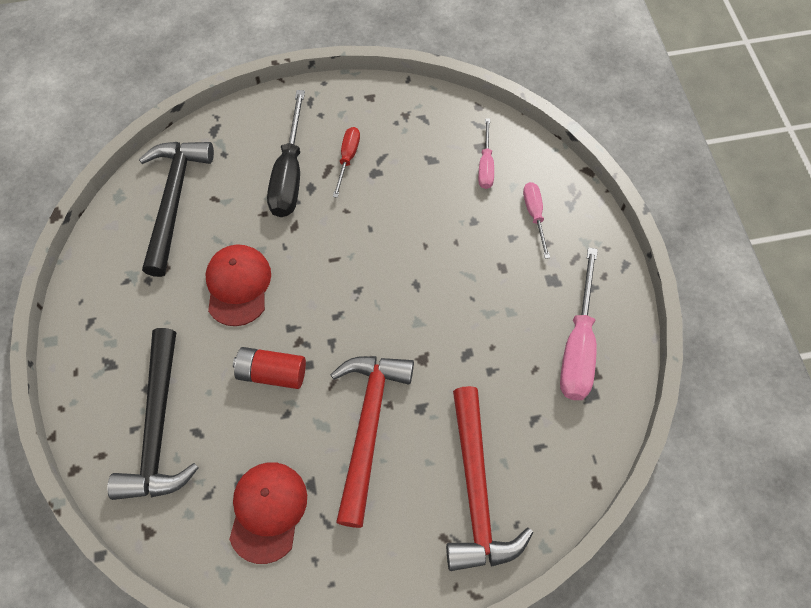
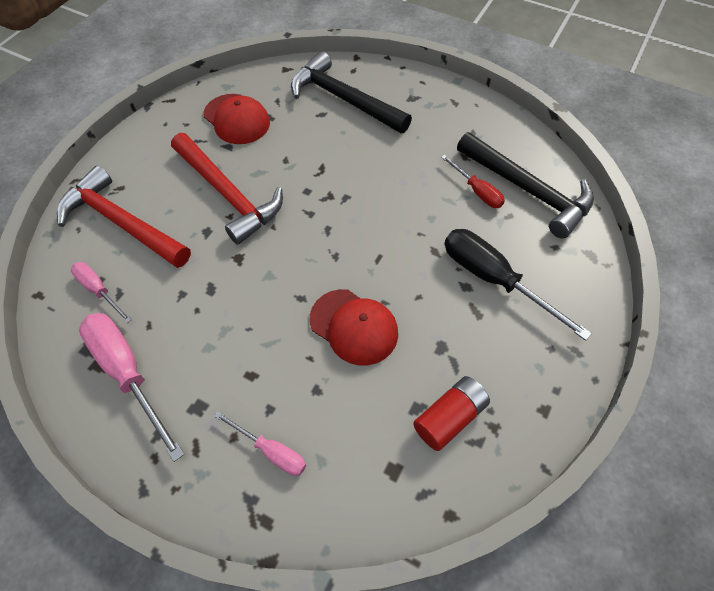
camera: 130 degrees right, 5 degrees down
(238, 285) = (410, 187): red cap -> red cap (354, 327)
(272, 373) = (322, 168): red battery -> red battery (450, 418)
(348, 159) = (476, 335): red screwdriver -> red screwdriver (477, 191)
(485, 165) = (367, 455): pink screwdriver -> pink screwdriver (99, 290)

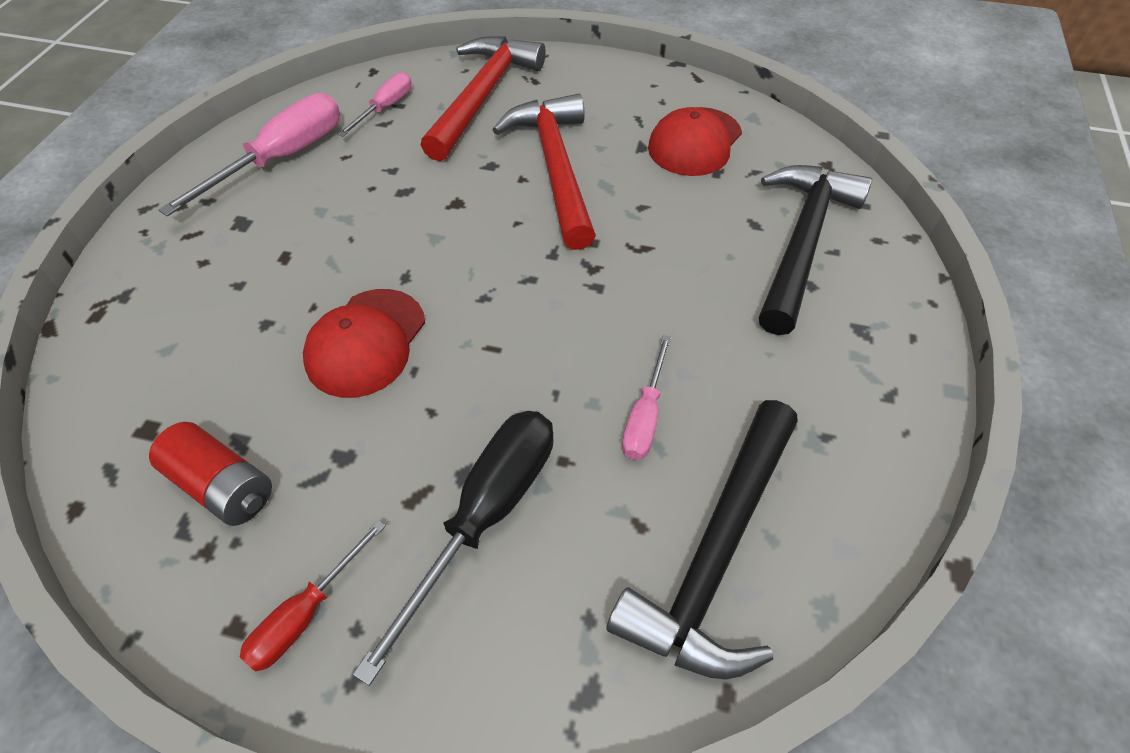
camera: 75 degrees right, 5 degrees down
(228, 195) = (556, 168): red hammer -> red hammer turned 135 degrees clockwise
(271, 451) = (182, 299): pink screwdriver -> pink screwdriver (645, 416)
(477, 191) = (678, 463): red screwdriver -> red screwdriver (306, 614)

